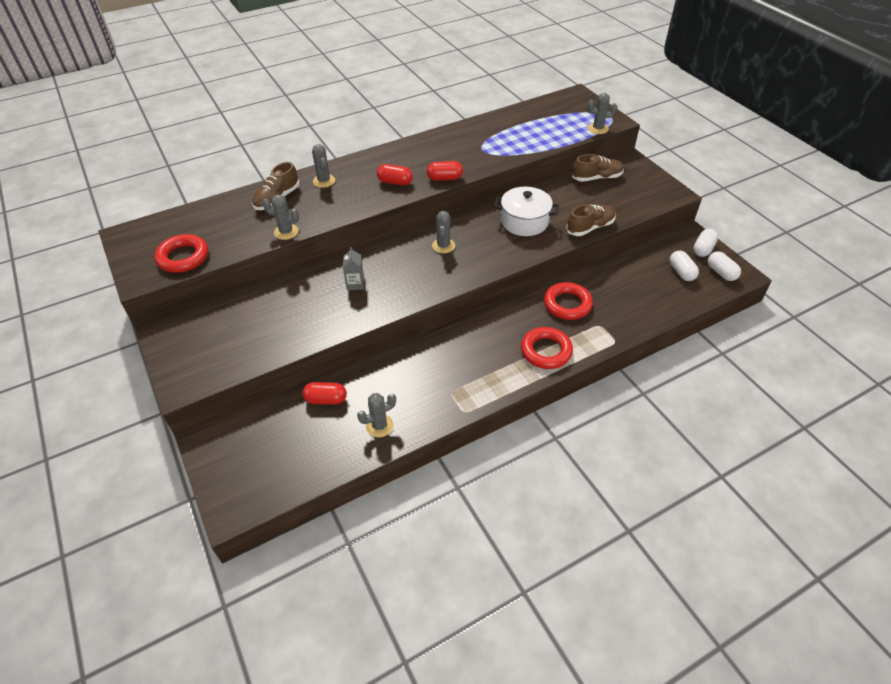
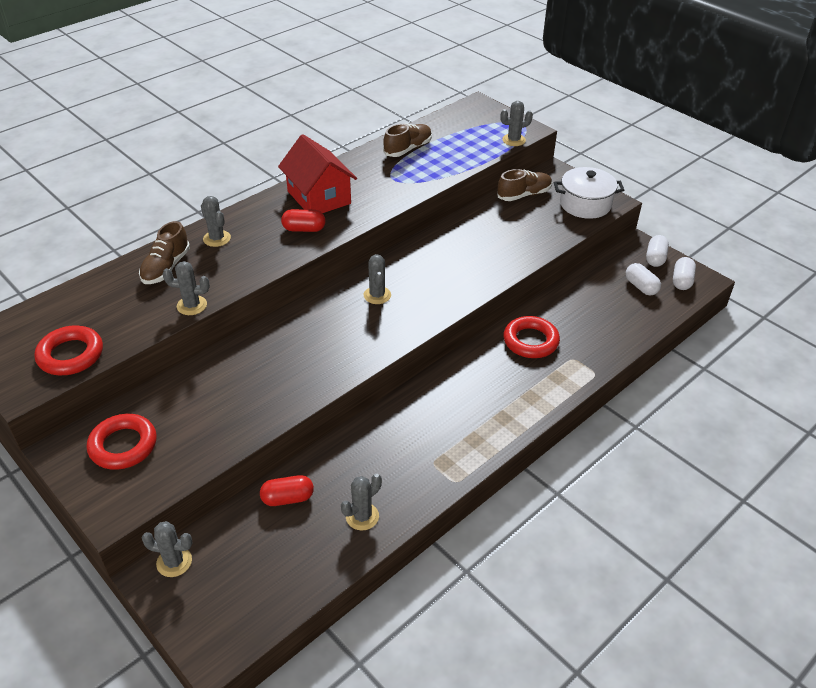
camera: 15 degrees left, 5 degrees down
(224, 433) = (174, 562): none -> grey cactus
(355, 284) = (288, 355): grey carton -> none
(416, 158) = (319, 197): none -> red house
(444, 178) = (361, 217): red capsule -> none
(524, 222) = (460, 255): white pot -> white pot (585, 204)
(546, 351) = (524, 397): red ring -> red ring (123, 445)
(590, 227) = (535, 251): brown shoe -> brown shoe (408, 149)
(721, 272) = (681, 281): white capsule -> white capsule turned 60 degrees clockwise

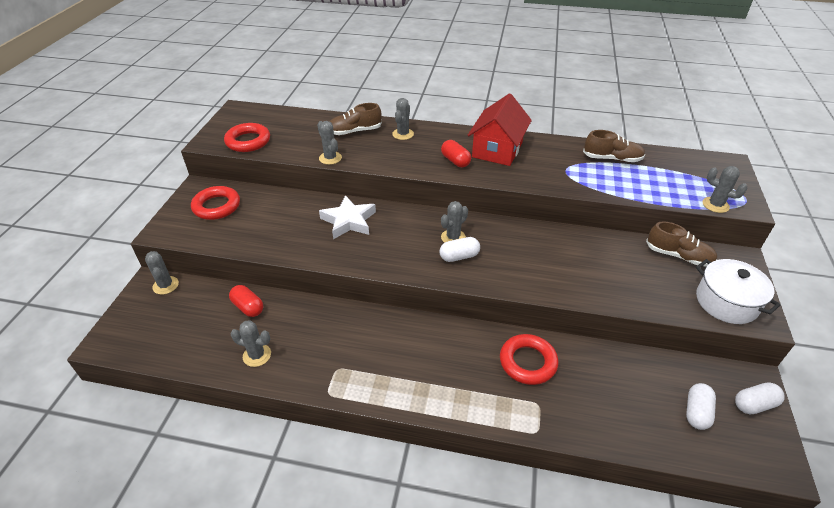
camera: 55 degrees right, 0 degrees up
(276, 351) = (349, 221): none -> white star
(681, 281) = (751, 445): white capsule -> white capsule (459, 256)

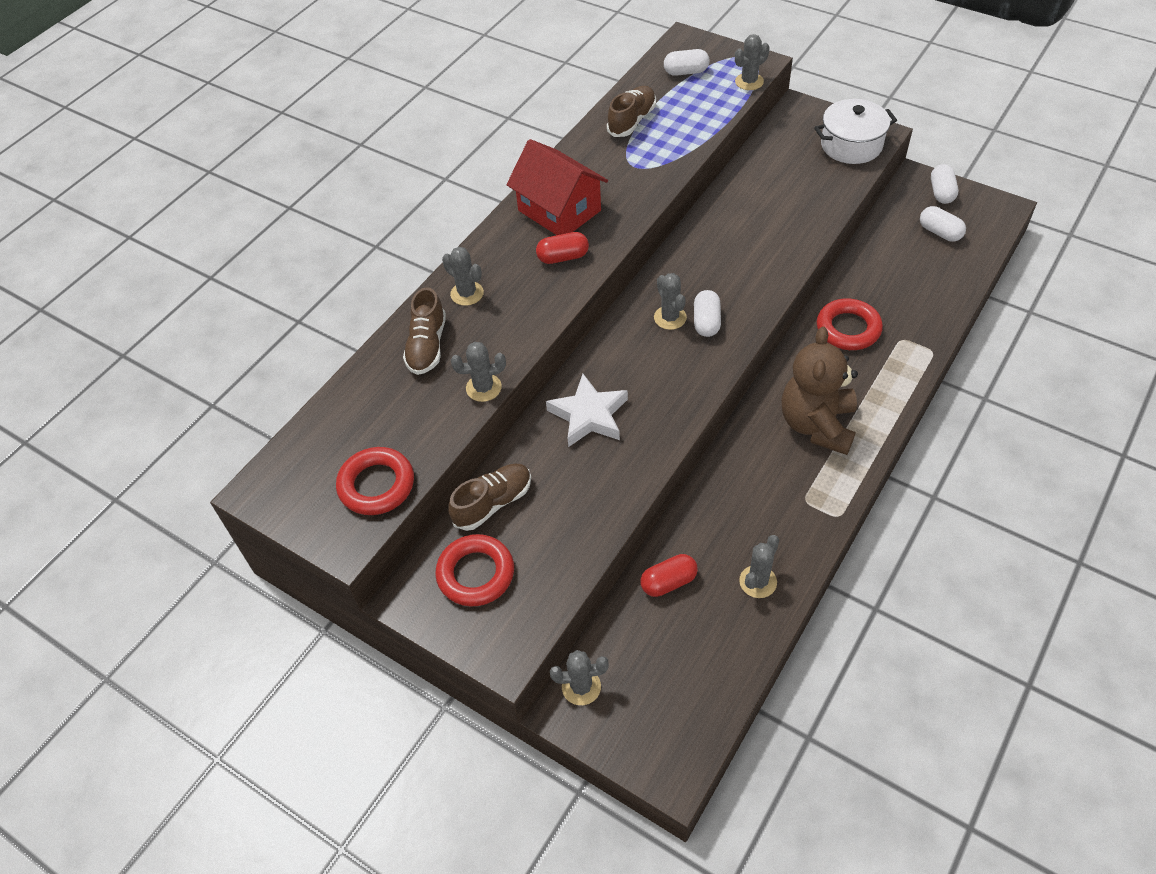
camera: 65 degrees left, 10 degrees up
(414, 361) = (817, 425): none -> brown teddy bear
(678, 256) = (777, 148): brown shoe -> brown shoe (493, 503)
(692, 171) = (686, 72): none -> white capsule

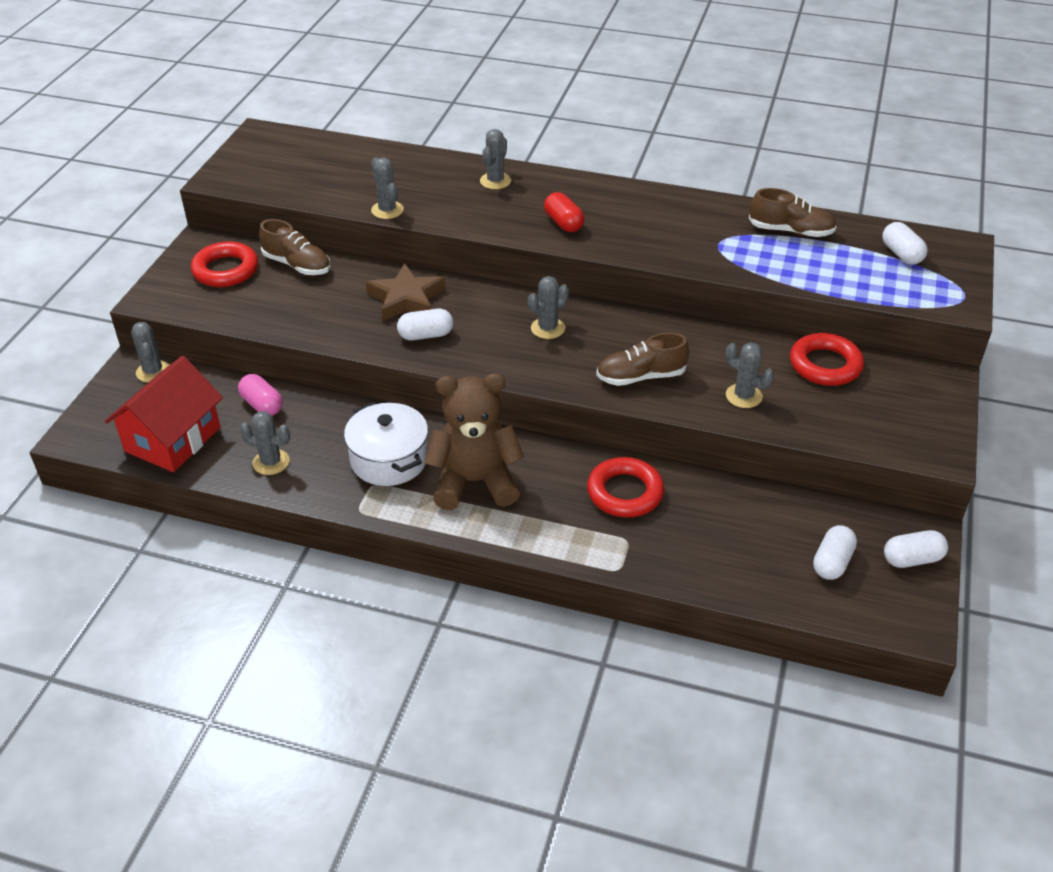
camera: 70 degrees right, 10 degrees down
(376, 485) = (273, 181): red ring -> red ring (825, 365)
(427, 346) = (426, 174): brown shoe -> brown shoe (641, 377)
(559, 210) = (627, 210): red house -> red house (173, 439)
(589, 415) = (406, 299): white star -> brown star
(668, 582) = (262, 405): red capsule -> pink capsule
(706, 322) = (551, 353): white capsule -> white capsule (426, 335)
(749, 82) = (916, 301): grey cactus -> grey cactus (743, 396)
(851, 145) = (902, 430): white pot -> white pot (389, 459)

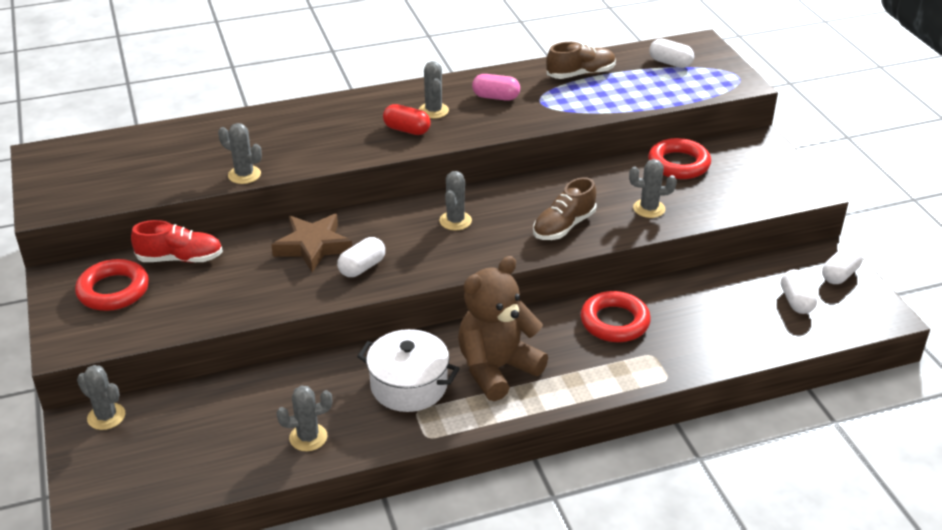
camera: 35 degrees left, 5 degrees down
(173, 439) = (193, 464): red house -> none
(262, 405) = (247, 395): pink capsule -> pink capsule (496, 97)
(297, 265) = (180, 258): brown shoe -> red shoe
(495, 181) = (313, 118): grey cactus -> grey cactus (433, 111)

